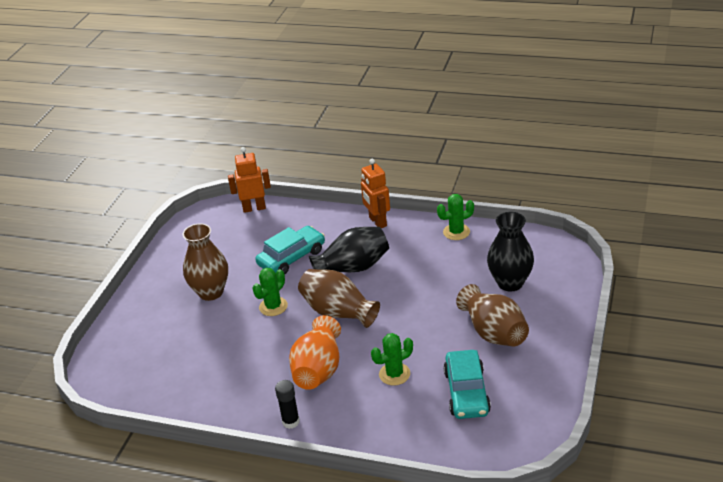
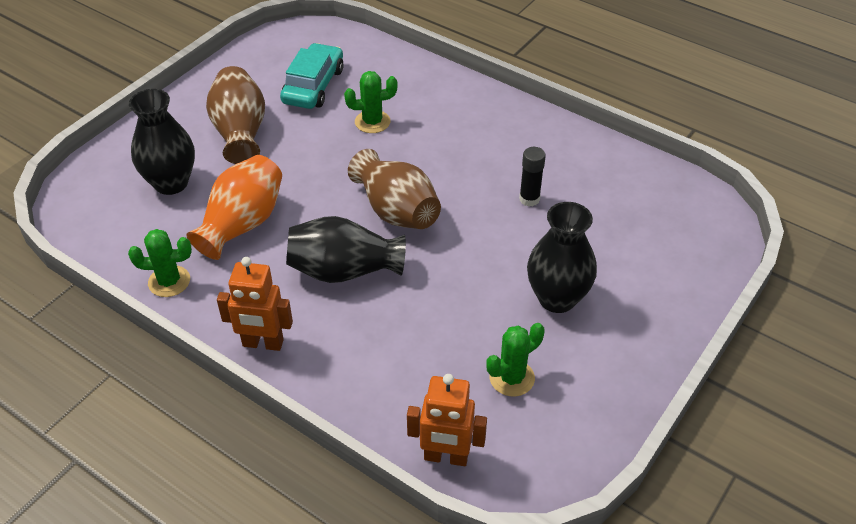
camera: 165 degrees left, 10 degrees up
(211, 292) = (557, 298): brown vase -> black vase
(273, 306) = (475, 246): green cactus -> green cactus (512, 378)
(291, 422) = (500, 108): black glue stick -> black glue stick (529, 199)
(292, 257) = (421, 320): turquoise car -> none
(318, 370) = (451, 149): orange vase -> orange vase (242, 224)
(377, 222) = (263, 343): orange robot -> orange robot turned 105 degrees clockwise

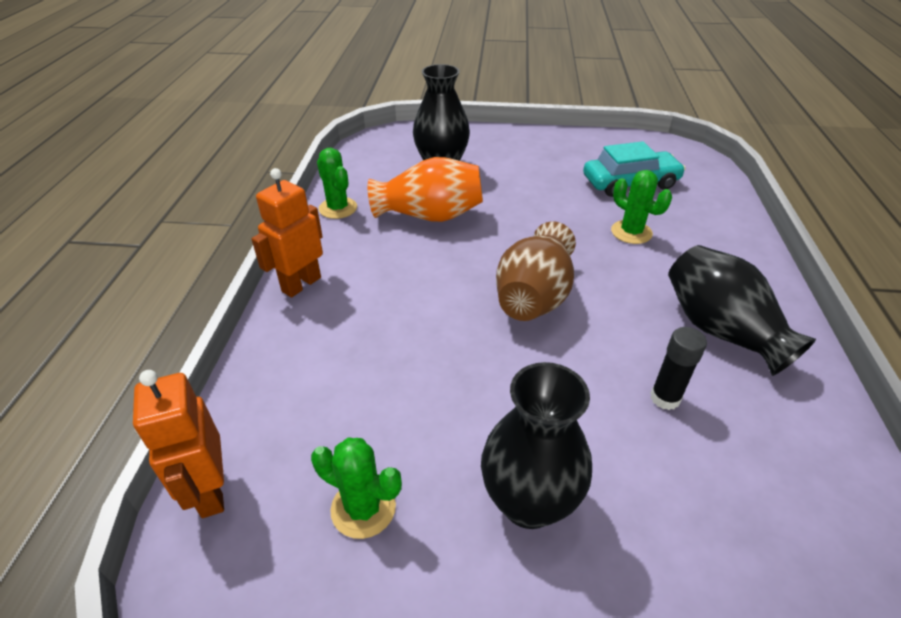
camera: 60 degrees right, 5 degrees down
(240, 132) = (530, 172): brown vase -> none
(263, 343) = (301, 284): orange robot -> orange robot turned 60 degrees clockwise
(344, 271) = (424, 296): black vase -> black vase (720, 330)

